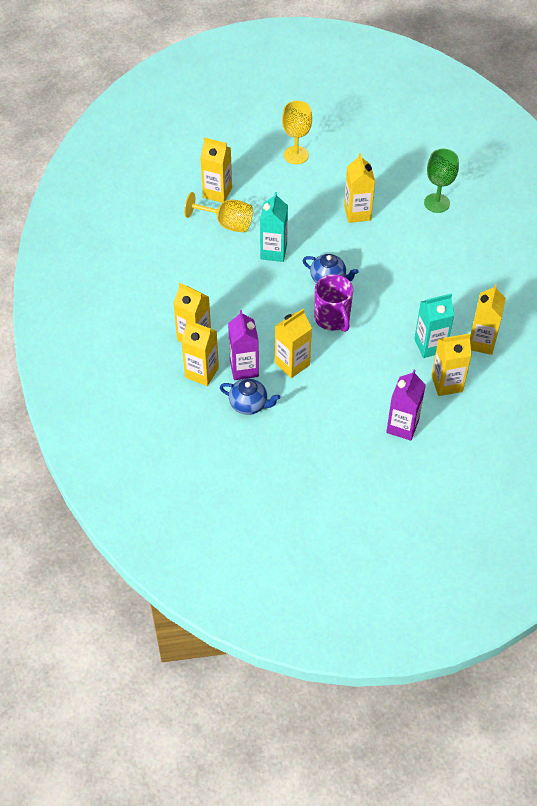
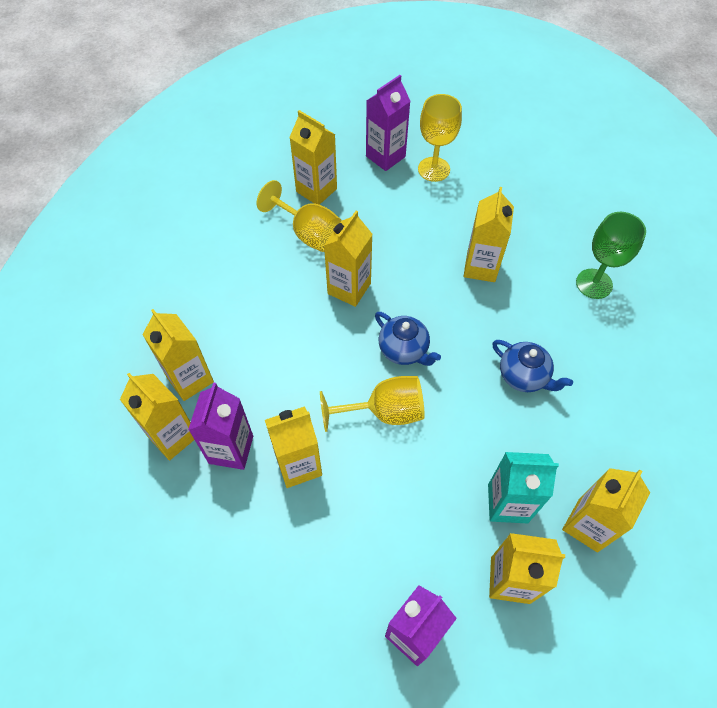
camera: 20 degrees right, 5 degrees up
(249, 404) = (210, 511): blue teapot -> blue teapot (523, 376)
(256, 155) = (385, 156): none -> purple carton
(273, 252) = (349, 288): turquoise carton -> yellow carton
(332, 318) = (384, 412): purple mug -> yellow goblet

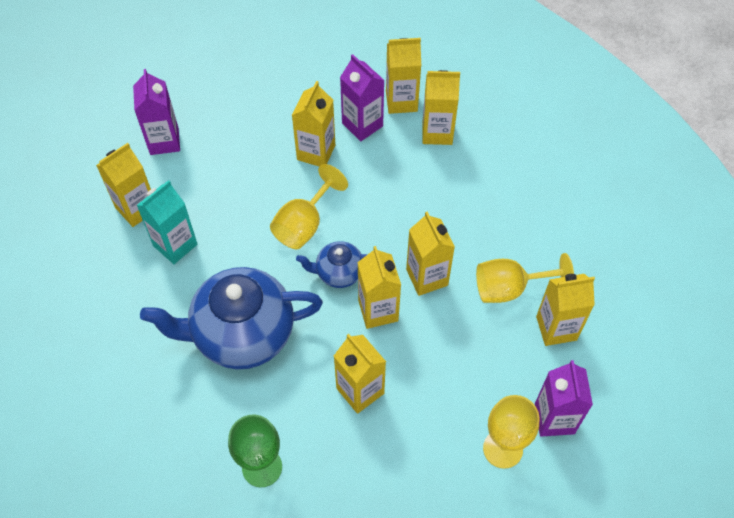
camera: 130 degrees right, 0 degrees up
(523, 376) = (242, 334): blue teapot -> blue teapot, size x2.05
(588, 525) = (115, 278): yellow carton -> yellow carton (378, 310)

